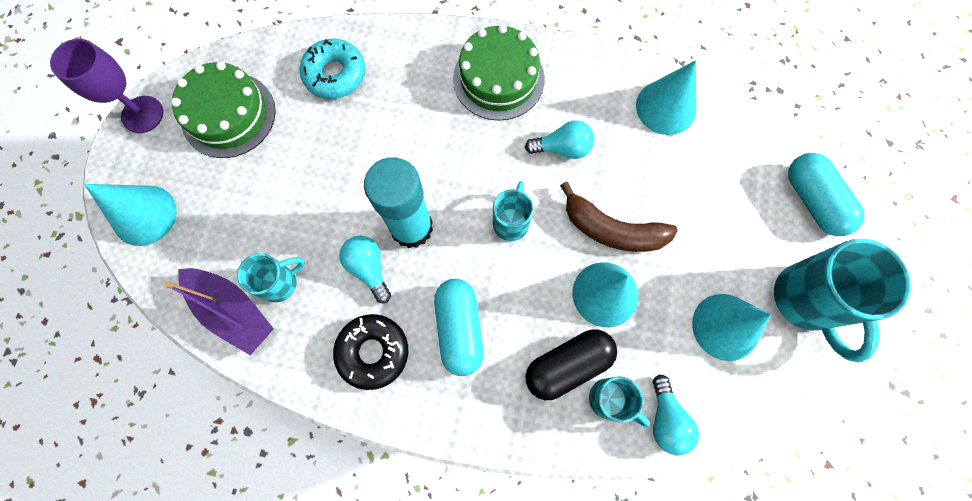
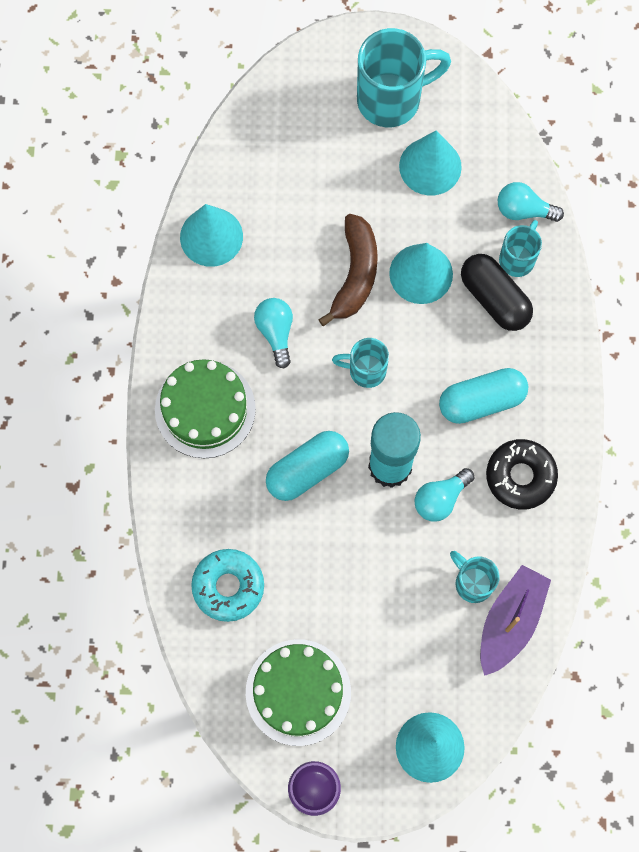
camera: 100 degrees left, 0 degrees up
(666, 419) = (523, 210): turquoise light bulb -> turquoise light bulb turned 150 degrees counterclockwise
(813, 201) = (290, 95): turquoise capsule -> turquoise capsule (307, 470)

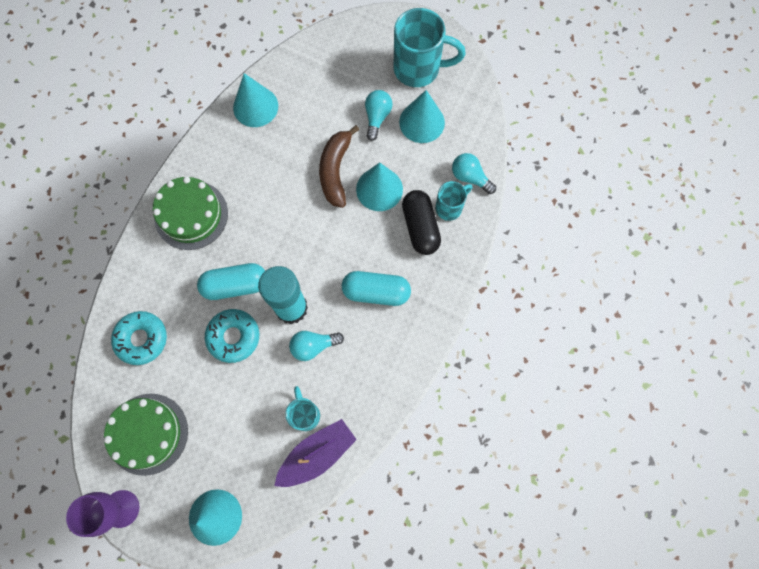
camera: 25 degrees right, 0 degrees up
(276, 332) = (263, 185): turquoise light bulb -> turquoise light bulb (377, 117)
(339, 532) = (233, 337): none -> turquoise donut
(355, 274) = (335, 170): brown banana -> brown banana turned 150 degrees clockwise
(365, 370) = (309, 236): turquoise mug -> none
(520, 476) = (376, 356): black donut -> none

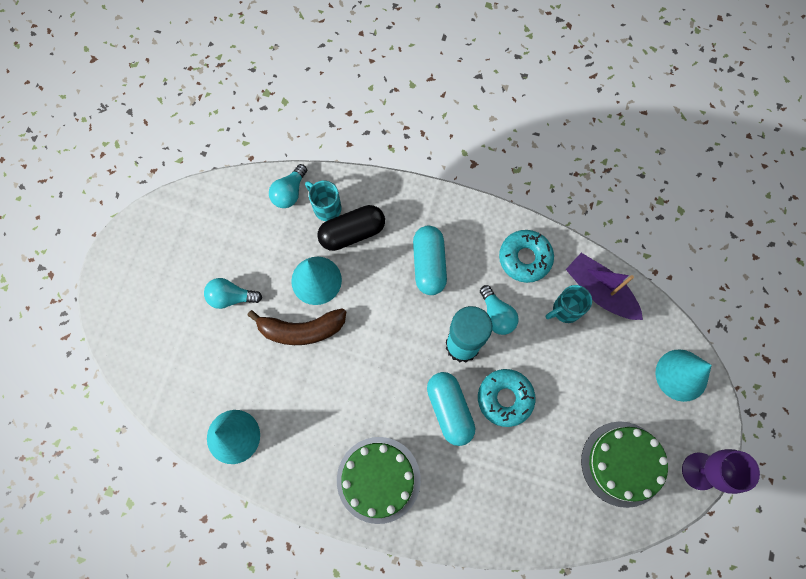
camera: 100 degrees left, 0 degrees up
(141, 339) = (528, 498): turquoise donut -> turquoise donut (525, 258)
(418, 69) = (166, 262): turquoise mug -> none
(422, 122) = (232, 249): turquoise cone -> none

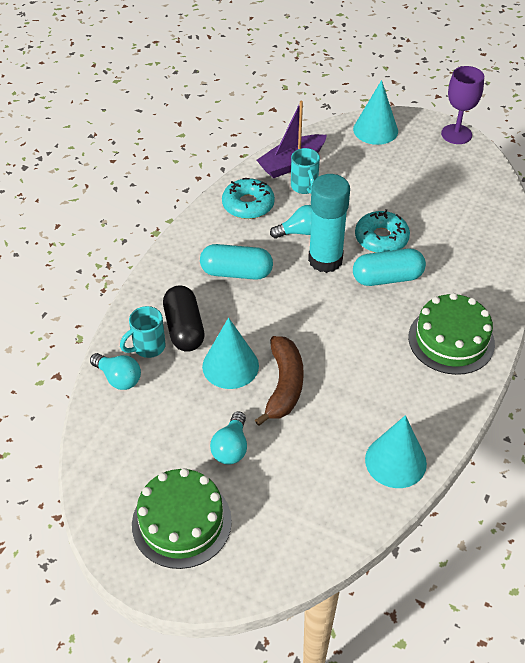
camera: 80 degrees left, 25 degrees down
(622, 463) = (447, 175): green cake -> green cake (181, 522)

